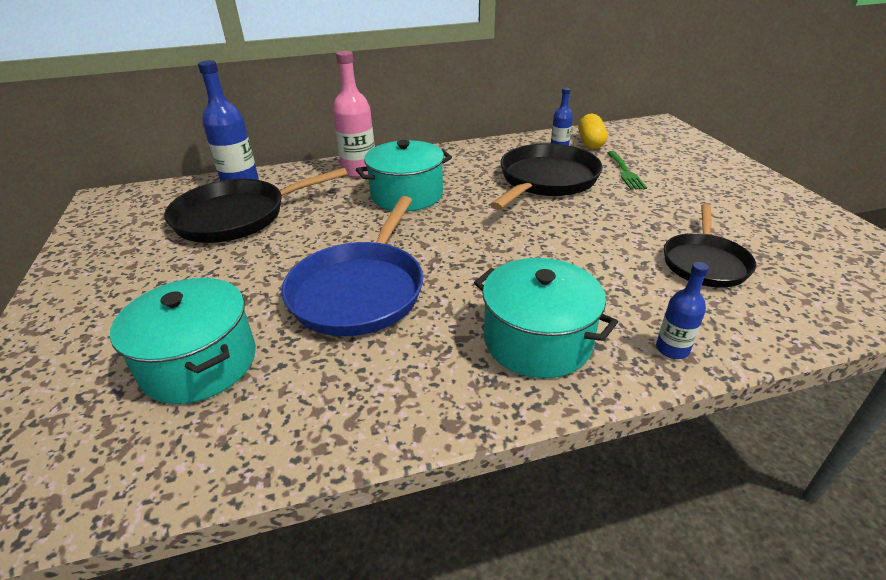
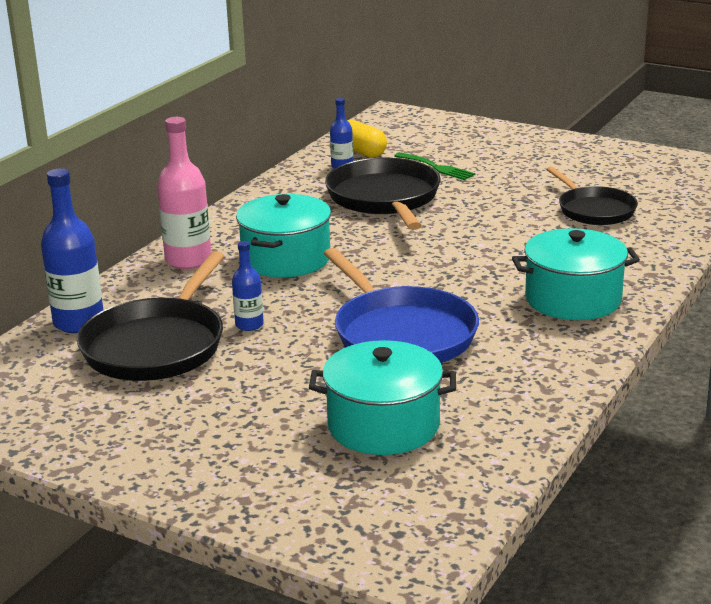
camera: 45 degrees left, 10 degrees down
(672, 349) = (650, 266): blue bottle -> blue bottle (249, 325)

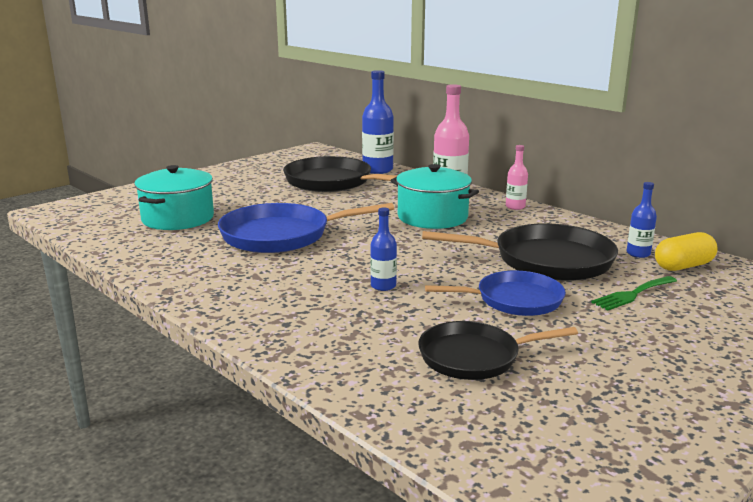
camera: 105 degrees right, 5 degrees down
(225, 221) = (515, 207): none -> pink bottle
(249, 325) = (337, 201): blue bottle -> blue bottle (383, 286)
(483, 205) = (514, 300): none -> blue pan
(573, 299) = (274, 300): turquoise pot -> none

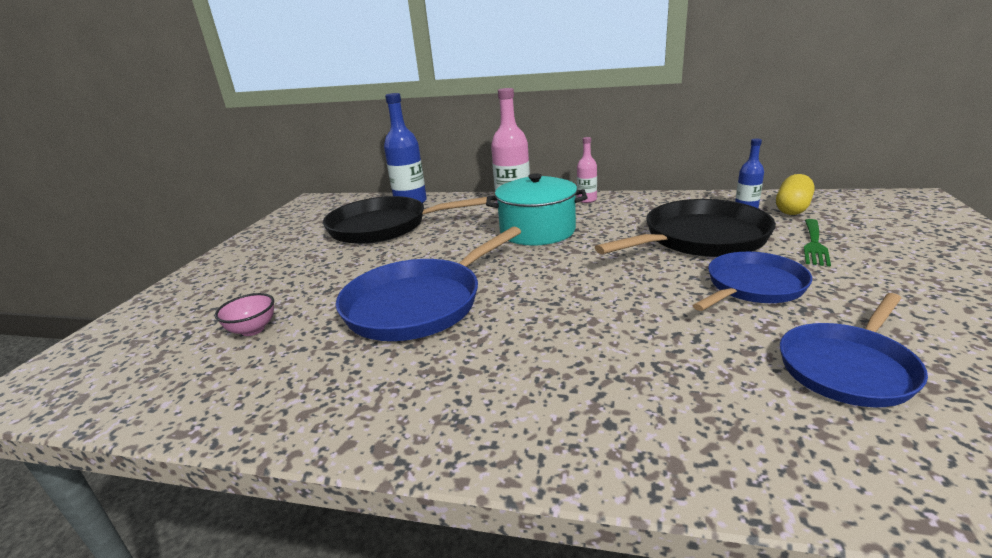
camera: 30 degrees left, 5 degrees up
(178, 218) = (253, 330): turquoise pot -> pink bowl
(383, 286) = (622, 321): blue bottle -> none
(474, 357) = (848, 368): black pan -> blue pan

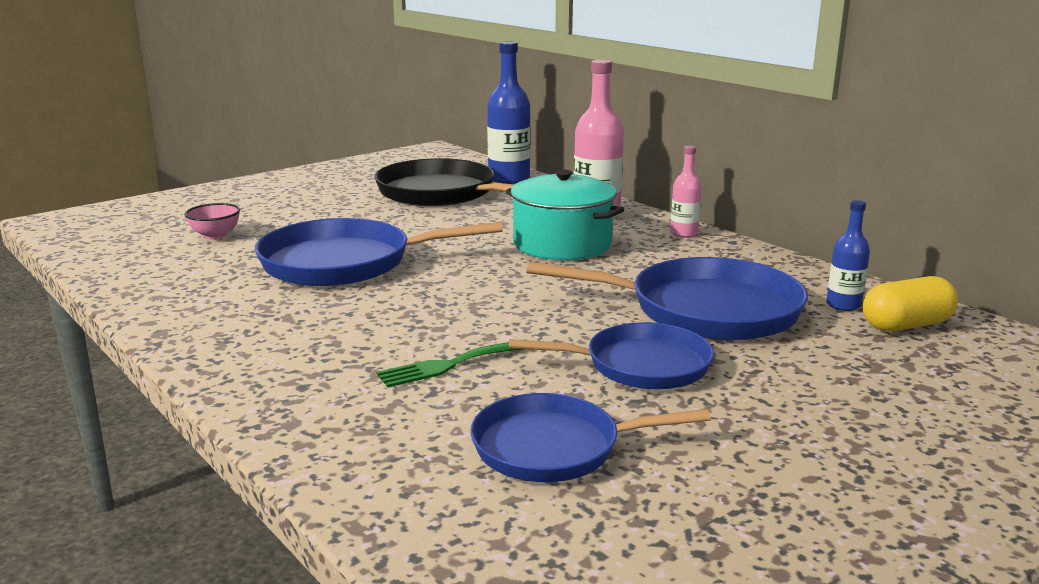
camera: 35 degrees right, 5 degrees down
(700, 238) = (705, 310): black pan -> blue pan
(814, 244) = (818, 364): green fork -> green fork (449, 365)

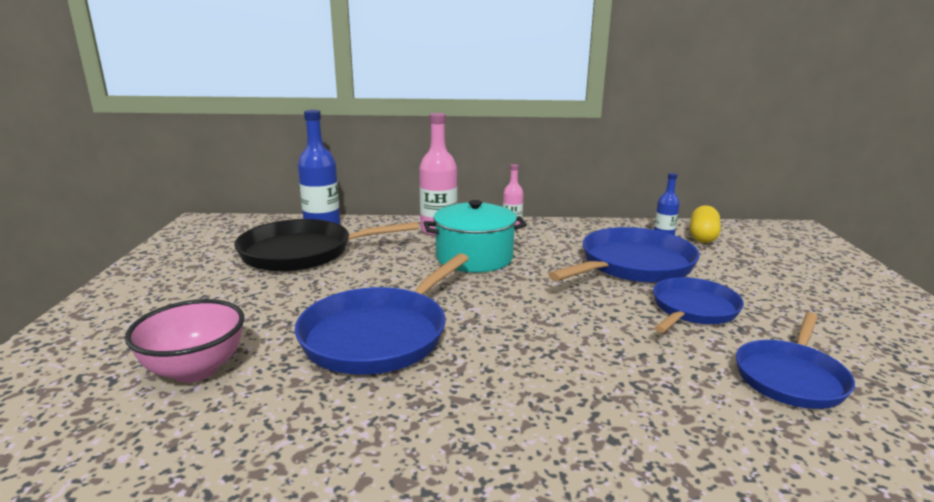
camera: 50 degrees left, 0 degrees up
(215, 236) = (195, 370): pink bowl -> pink bowl, size x1.72
(449, 365) = (633, 365): green fork -> none

